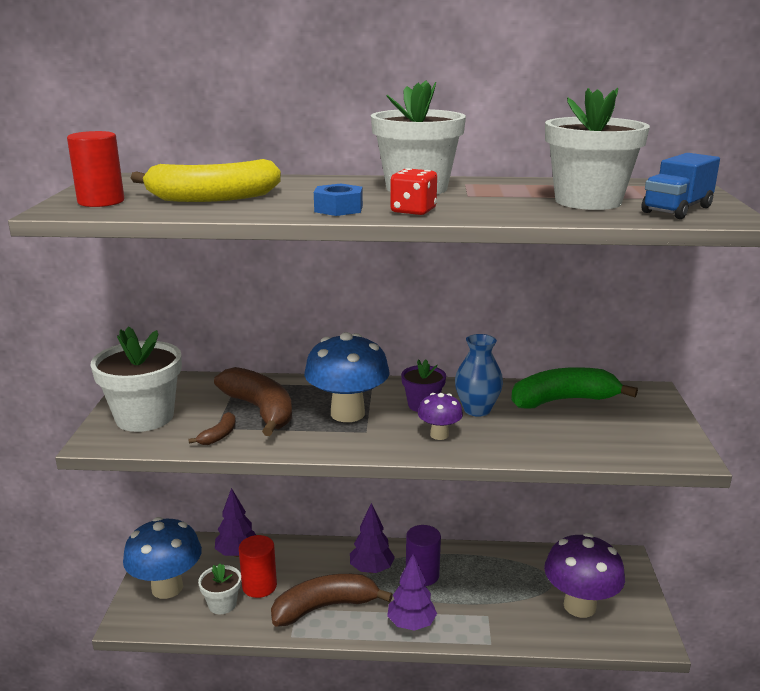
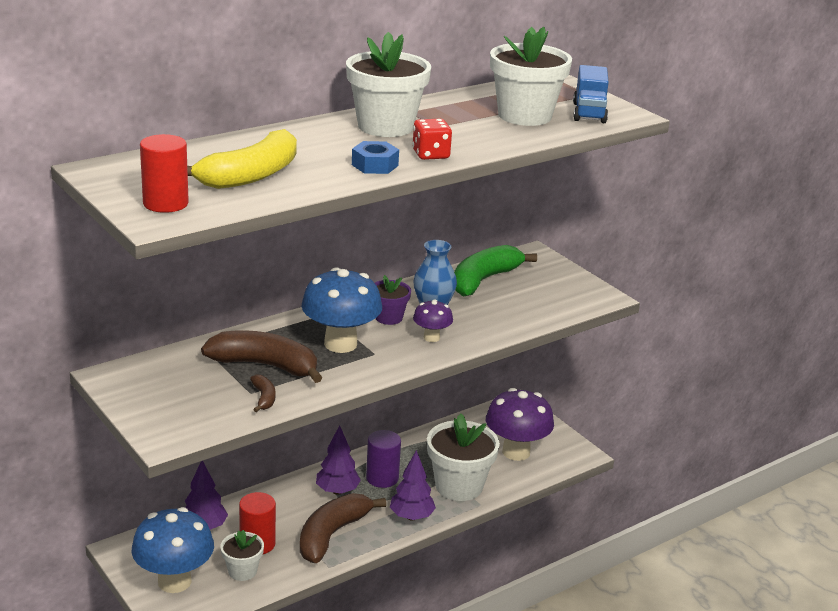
camera: 40 degrees left, 5 degrees up
(144, 417) = (172, 406): white flower pot -> white flower pot (459, 486)

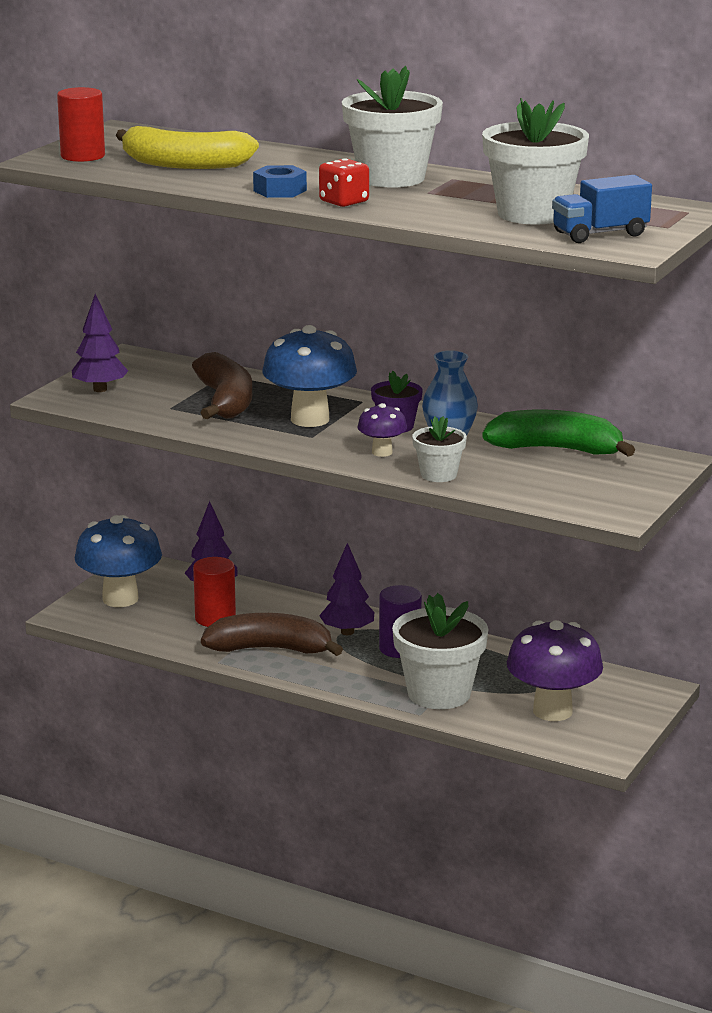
camera: 65 degrees right, 5 degrees down
(242, 571) = (167, 623): white flower pot -> white flower pot (438, 475)
(264, 398) = (167, 414): brown banana -> none
(411, 517) = (349, 681): purple tree -> purple tree (100, 389)

